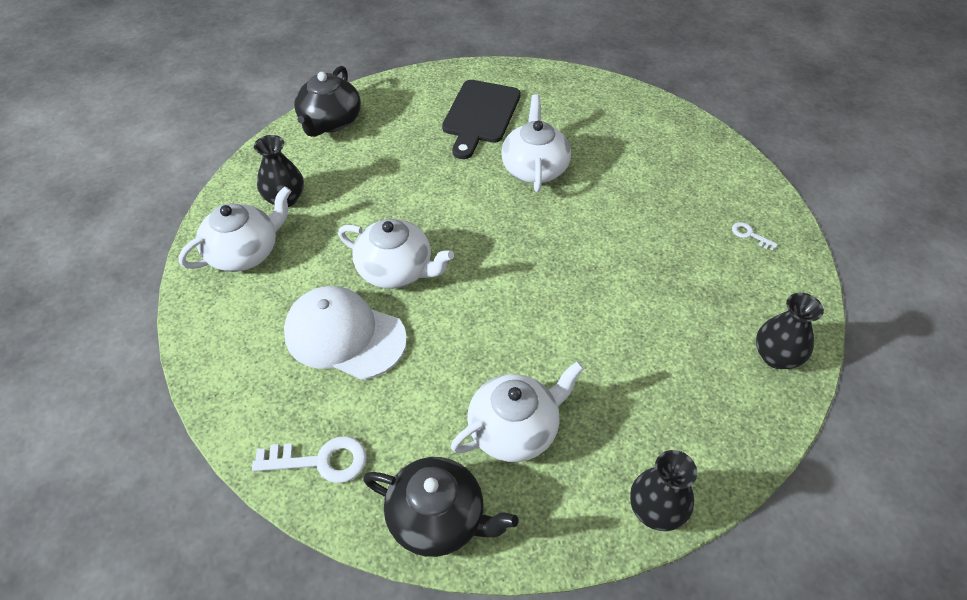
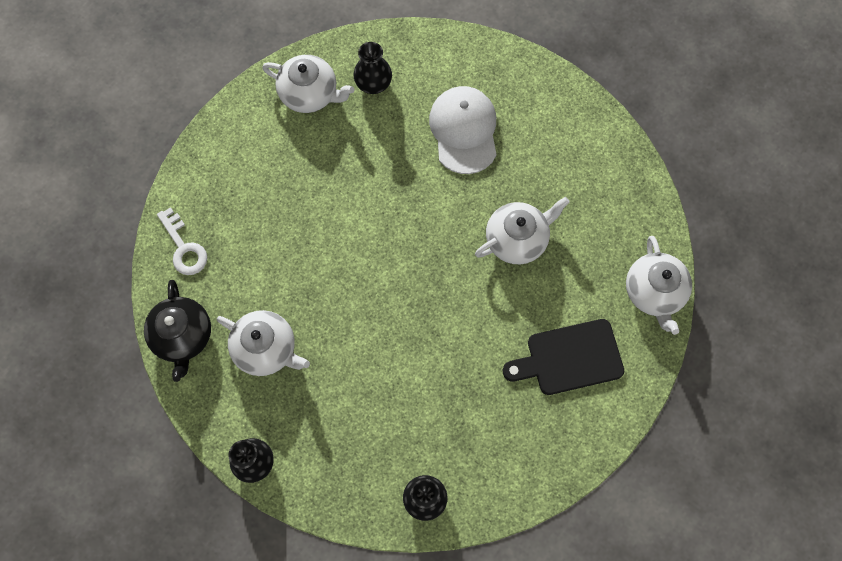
camera: 60 degrees right, 20 degrees up
(330, 122) = (472, 59): black teapot -> none
(344, 335) = (279, 202): white cap -> white cap (464, 130)
(396, 270) = (352, 200): white teapot -> white teapot (654, 292)
(480, 115) = (555, 164): black cutting board -> black cutting board (569, 358)
(749, 235) = (543, 438): white key -> none

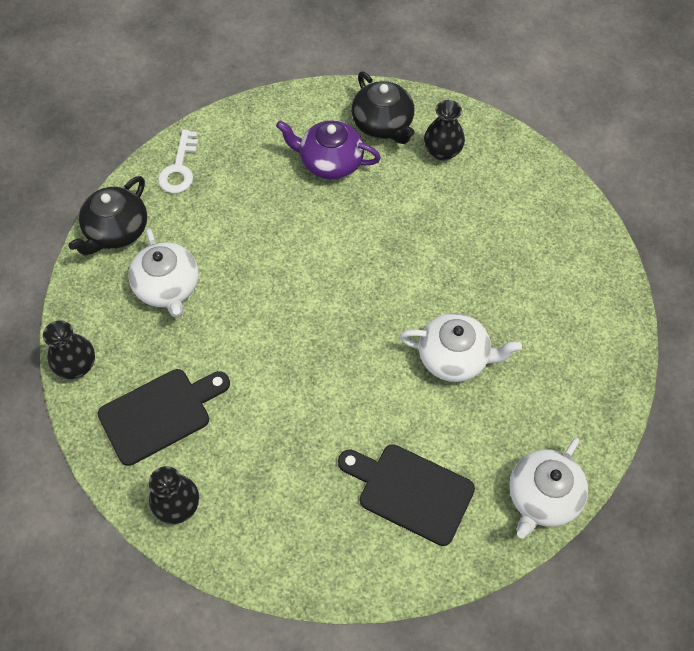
camera: 40 degrees right, 10 degrees down
(297, 155) = (330, 162): none -> purple teapot
(310, 94) = (383, 124): white teapot -> black teapot
(351, 446) = (160, 414): none -> black cutting board
(464, 130) = (487, 238): white cap -> none

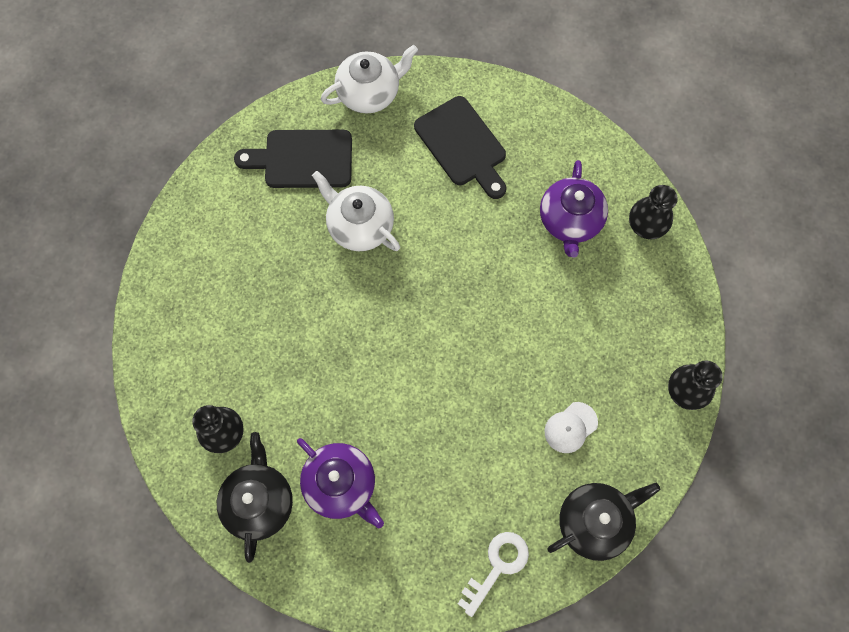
camera: 150 degrees left, 10 degrees up
(160, 414) = (629, 307): black cutting board -> black cutting board (303, 159)
(168, 287) = (570, 427): white teapot -> white cap
(257, 469) = (570, 221): none -> purple teapot

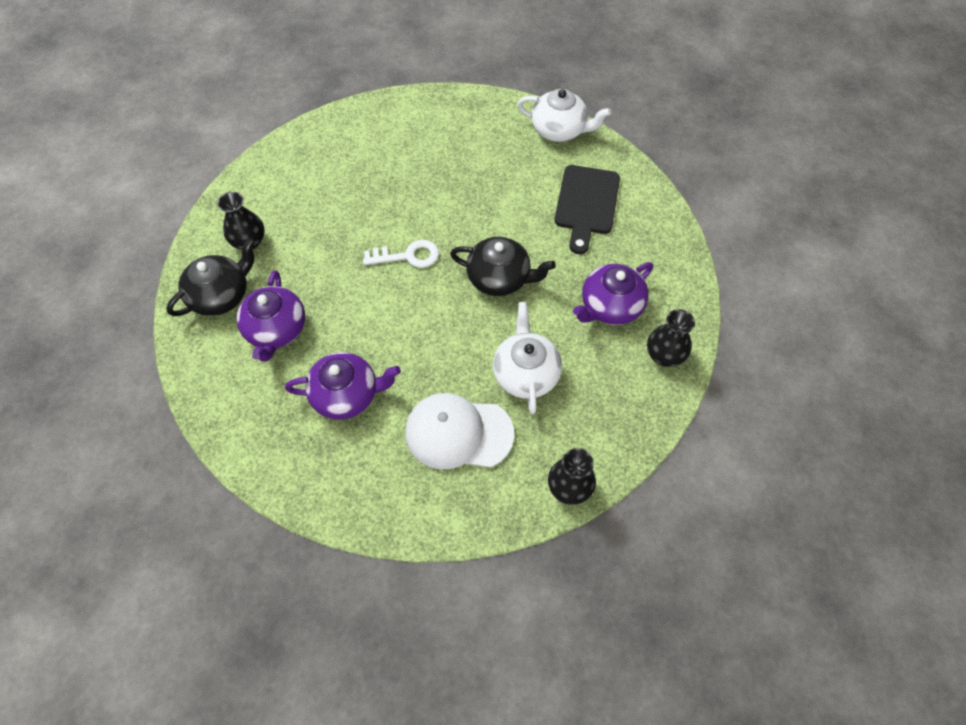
camera: 45 degrees right, 10 degrees down
(303, 159) = (473, 135): black cutting board -> none
(359, 226) = (464, 197): white teapot -> white teapot (525, 373)
(458, 480) = (347, 394): none -> purple teapot
(497, 566) = (307, 470): white key -> white key (408, 256)
(570, 427) = (458, 433): white cap -> white cap, size x1.93
(594, 521) = (403, 508): black teapot -> black teapot (499, 278)

